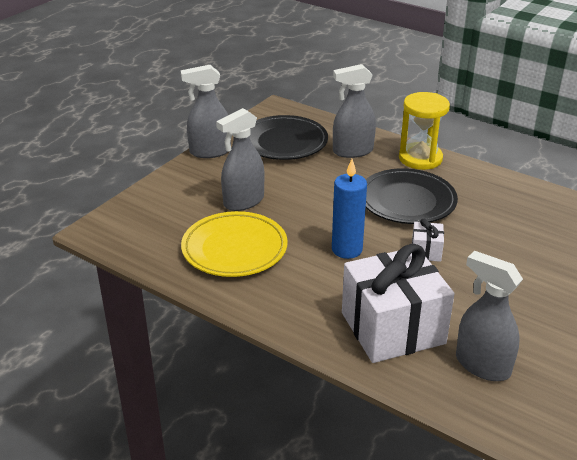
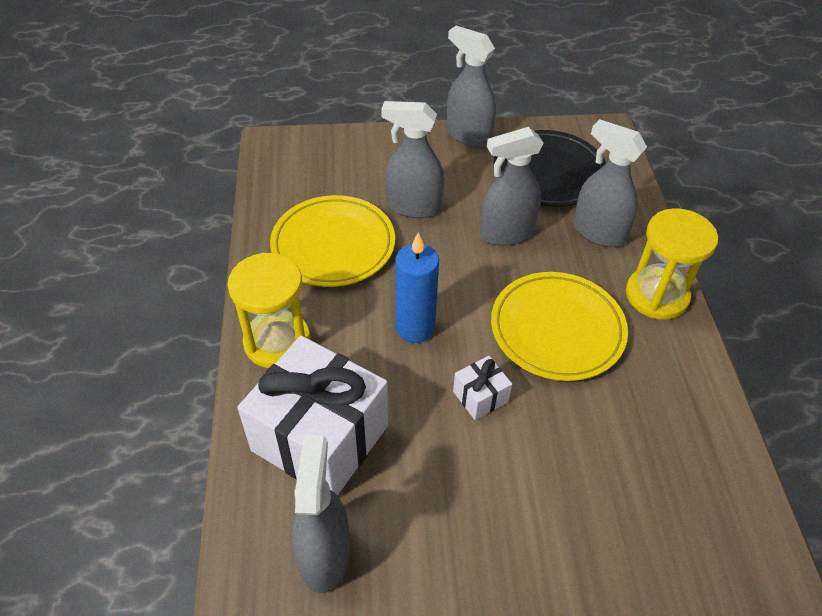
camera: 50 degrees right, 15 degrees up
(291, 311) = (277, 342): none -> yellow hourglass
(312, 180) = (506, 233): none -> grey spray bottle
(407, 201) = (557, 330): black plate -> yellow plate

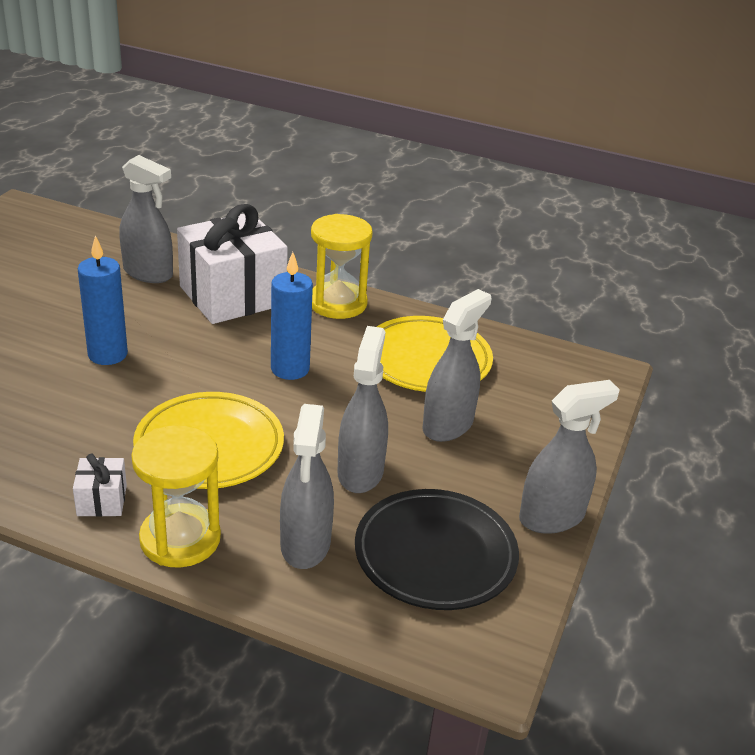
camera: 115 degrees right, 15 degrees down
(480, 396) = (189, 374): white gift -> white gift (102, 500)
(504, 484) = (107, 354): none -> blue candle
(598, 232) = (305, 544): grey spray bottle -> grey spray bottle turned 120 degrees clockwise

